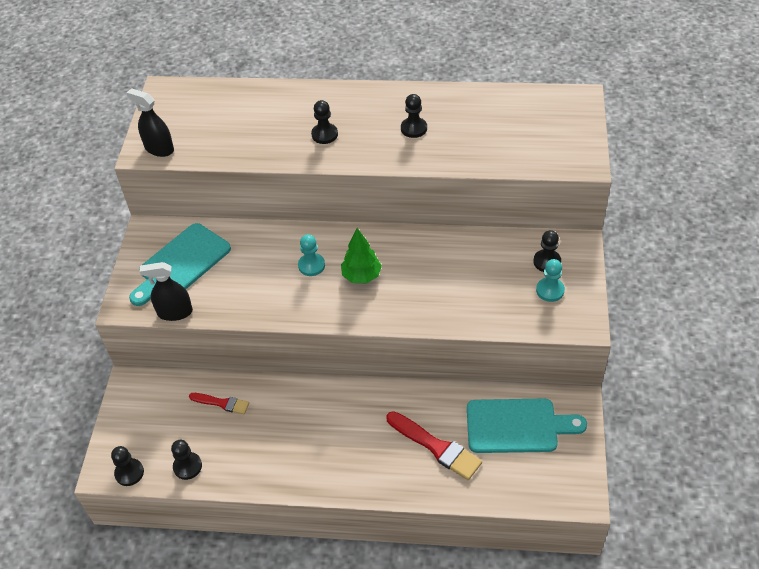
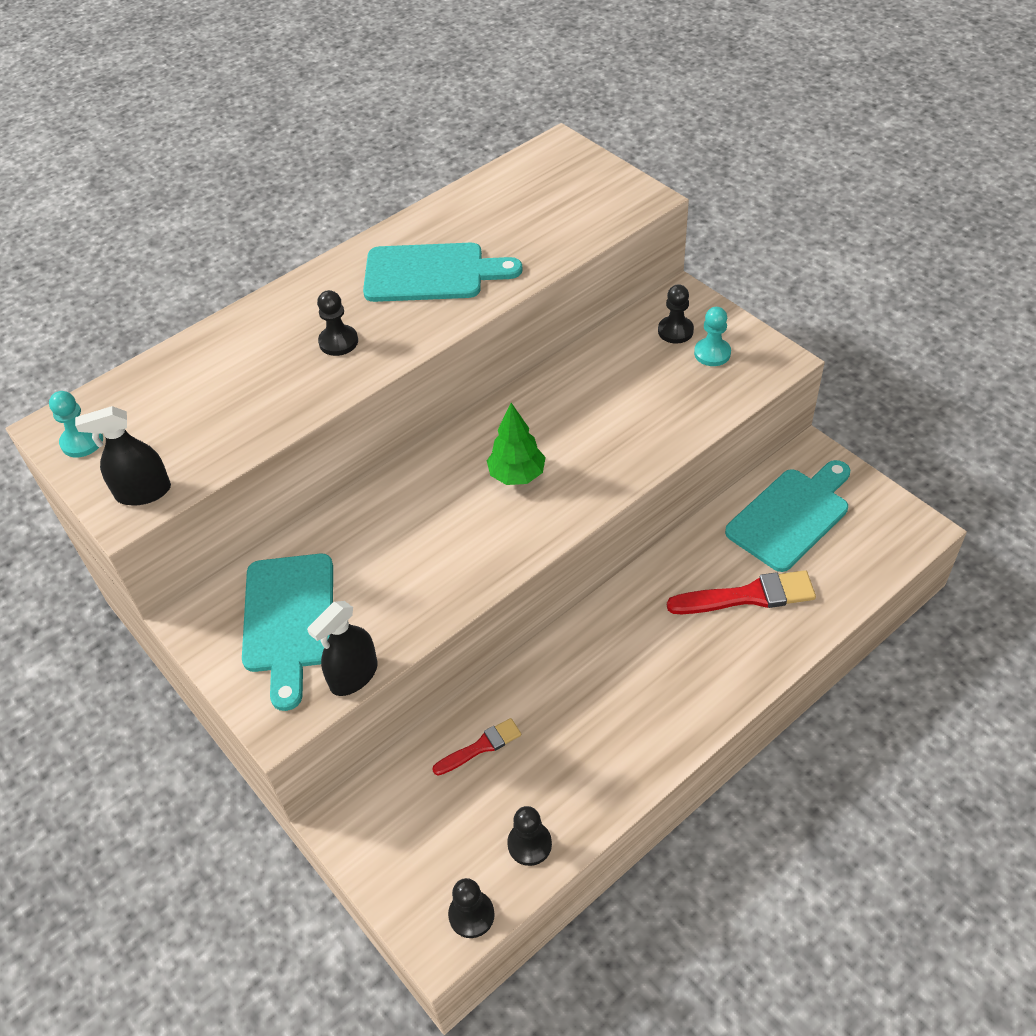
camera: 45 degrees left, 0 degrees up
(311, 265) = (448, 506): turquoise pawn -> turquoise pawn (82, 441)
(414, 128) = (431, 273): black pawn -> turquoise cutting board

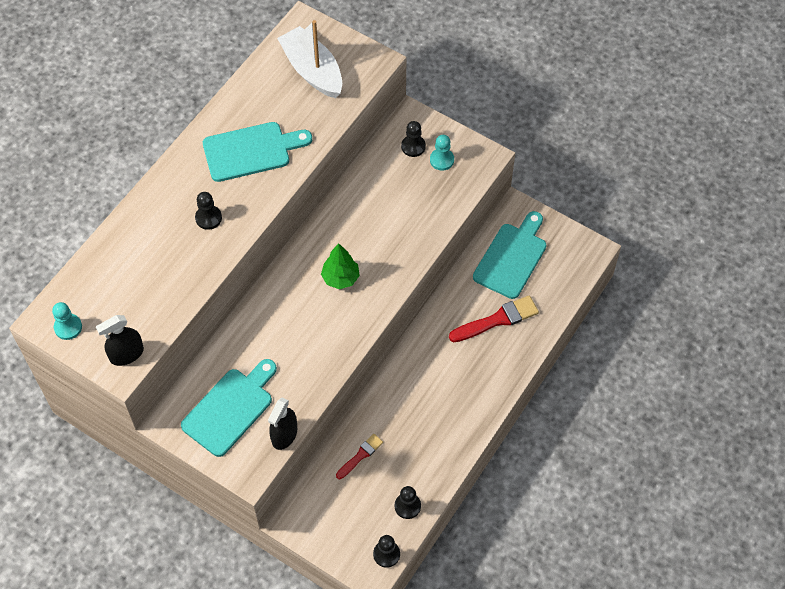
camera: 20 degrees left, 10 degrees up
(289, 619) = (230, 409): turquoise cutting board -> turquoise cutting board turned 120 degrees counterclockwise
(551, 196) = (312, 70): none -> white boat

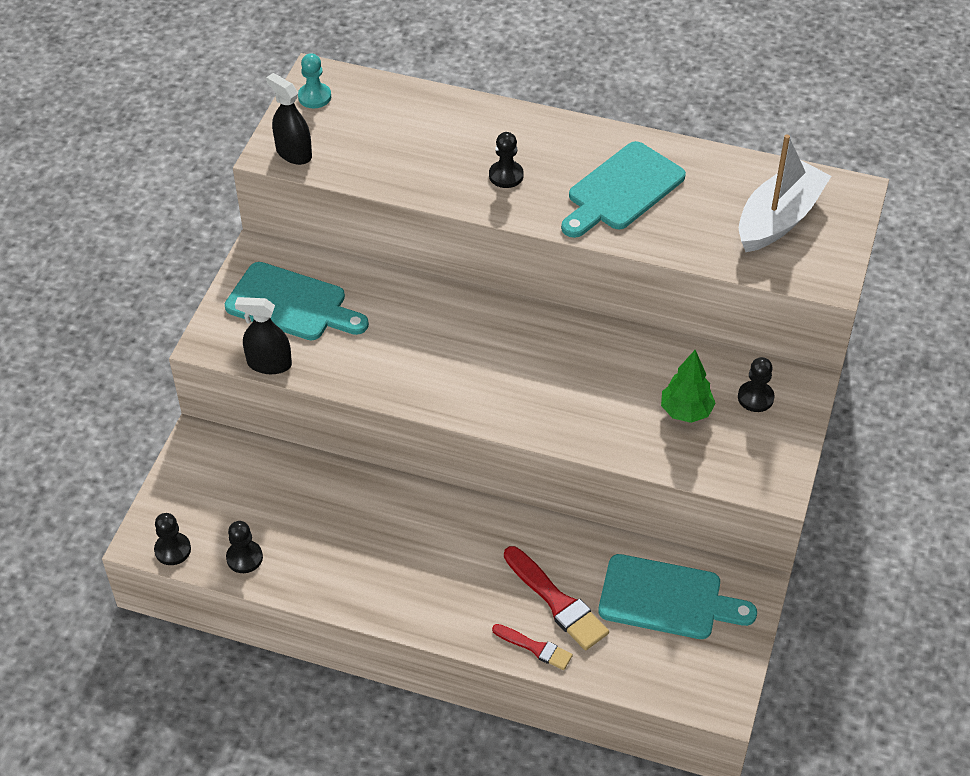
camera: 75 degrees right, 10 degrees down
(251, 151) = (622, 190): turquoise cutting board -> turquoise cutting board turned 75 degrees clockwise
(340, 278) = (513, 367): green tree -> green tree (686, 411)
(360, 456) = (304, 490): red brush -> red brush (534, 647)
(442, 160) = (748, 435): turquoise pawn -> none

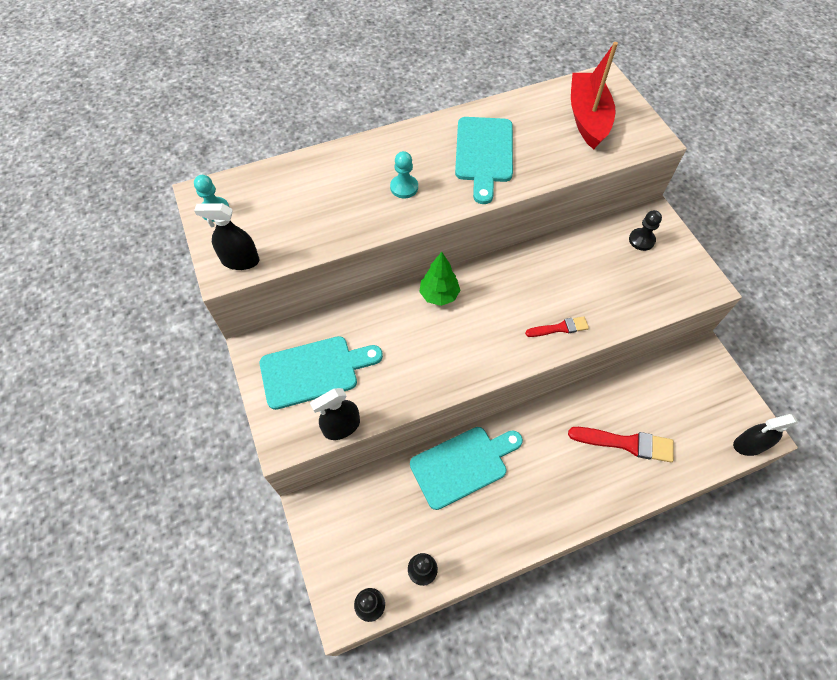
camera: 40 degrees left, 10 degrees up
(506, 175) = (404, 187): black pawn -> turquoise pawn
(534, 647) = (644, 483): red brush -> red brush (559, 328)
(667, 599) = (675, 394): turquoise cutting board -> turquoise cutting board (462, 465)
(686, 411) = (617, 274): green tree -> green tree (439, 295)
(692, 698) = (749, 445): none -> black spray bottle
(779, 219) = (587, 118): white boat -> red boat

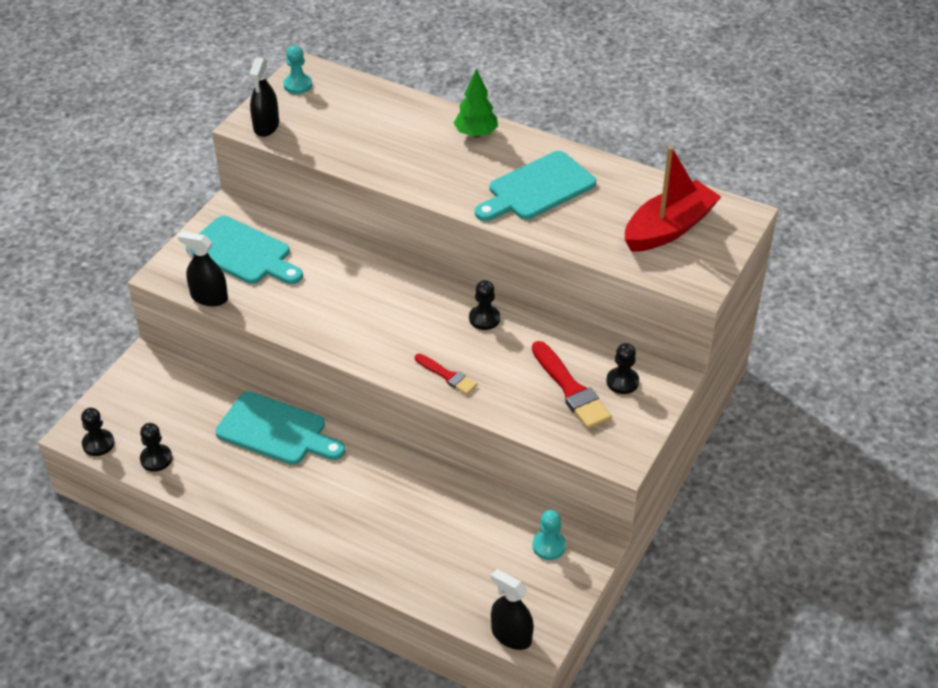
camera: 50 degrees right, 15 degrees down
(240, 261) = (266, 126): black spray bottle -> black spray bottle turned 135 degrees counterclockwise
(404, 187) = (440, 165): turquoise pawn -> turquoise pawn (549, 546)
(439, 295) = (397, 281): green tree -> green tree (476, 134)
(522, 271) = (484, 318): none -> black pawn
(625, 443) = (413, 535): red brush -> red brush (570, 389)

